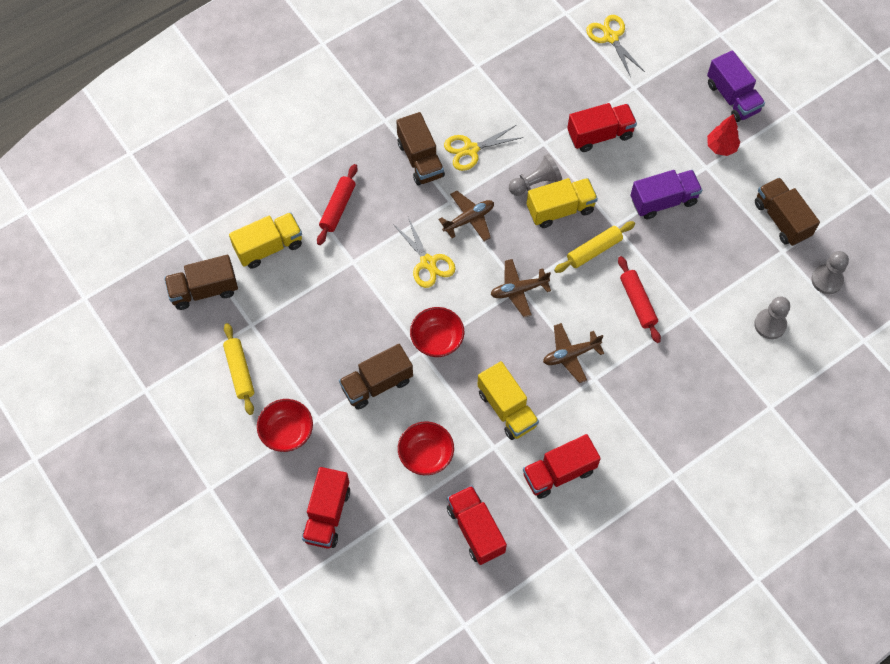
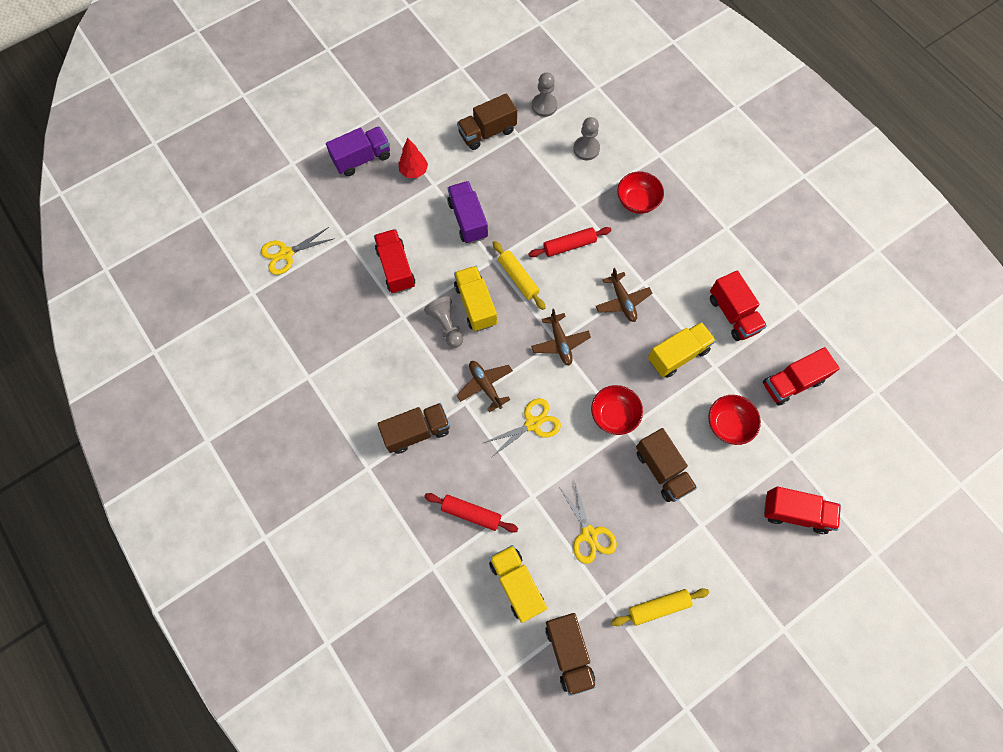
camera: 90 degrees left, 5 degrees up
(287, 432) = (718, 555): red bowl -> red bowl (637, 201)
(471, 150) = (407, 383): yellow scissors -> yellow scissors (589, 534)

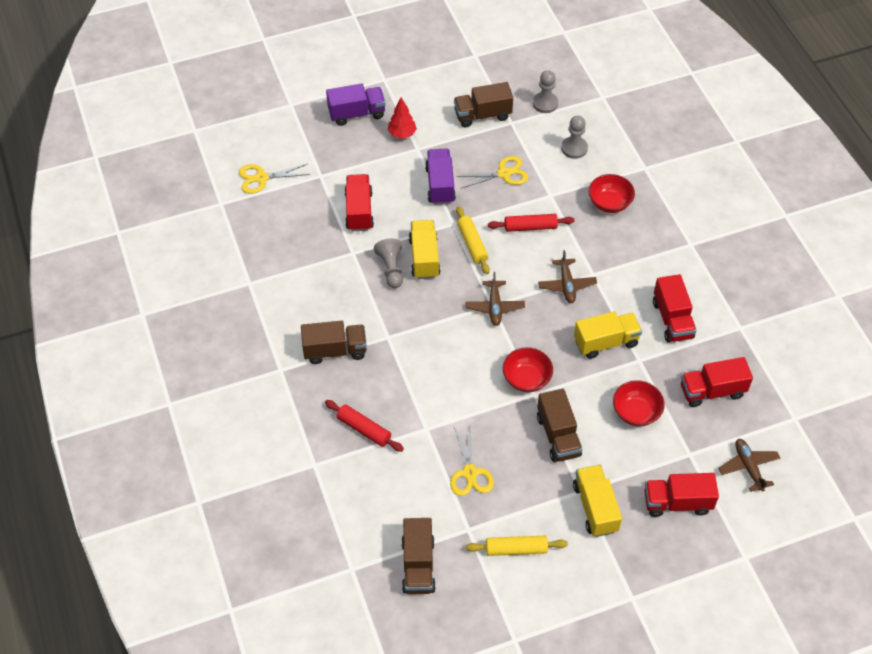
camera: 15 degrees right, 15 degrees down
(485, 386) = (411, 327): brown plane -> brown plane (748, 467)
(517, 584) = (388, 497): yellow truck -> yellow truck (595, 508)
(532, 424) = (446, 368): yellow scissors -> yellow scissors (504, 173)
(795, 513) = (677, 502): red truck -> red truck turned 150 degrees clockwise

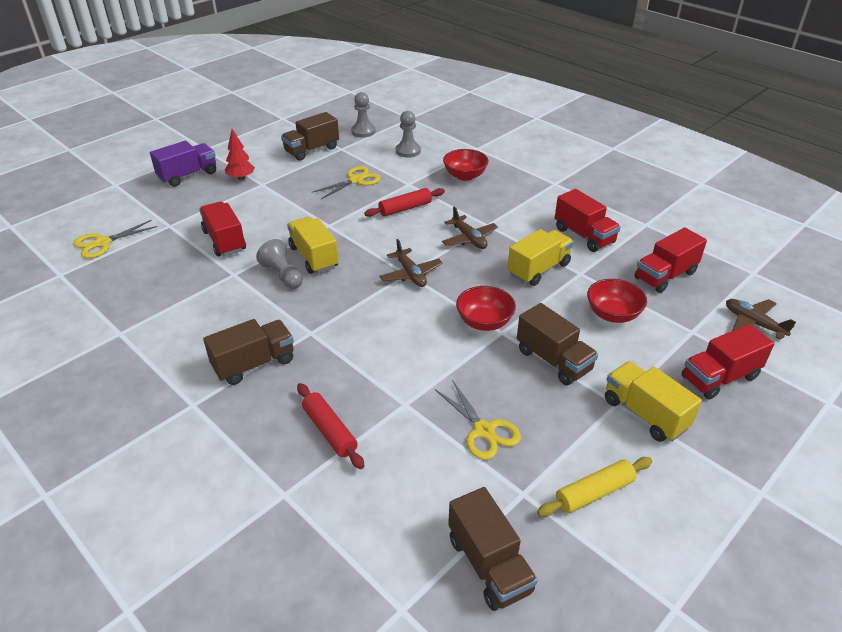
camera: 25 degrees left, 15 degrees down
(364, 429) = (330, 431): red rolling pin -> red rolling pin turned 45 degrees clockwise
(440, 185) = (299, 202): purple truck -> none
(472, 244) = (357, 234): yellow rolling pin -> none

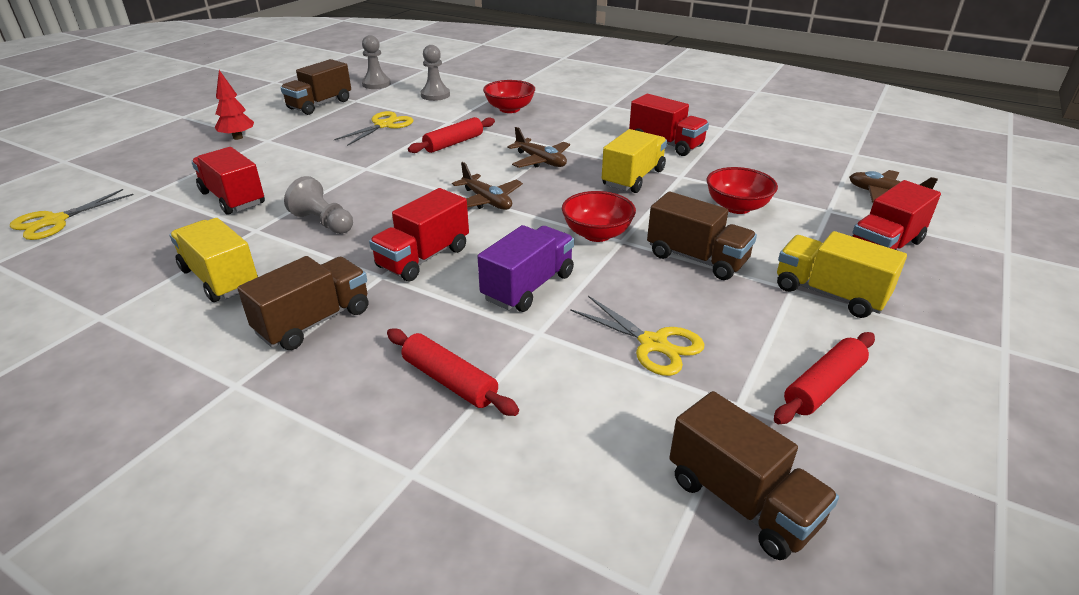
camera: 15 degrees left, 5 degrees down
(188, 175) = (165, 142): purple truck -> purple truck (528, 287)
(314, 257) = (358, 200): yellow truck -> yellow truck (220, 278)
(594, 492) = (823, 386): yellow rolling pin -> red rolling pin
(665, 275) = (770, 167): red truck -> red truck (423, 258)

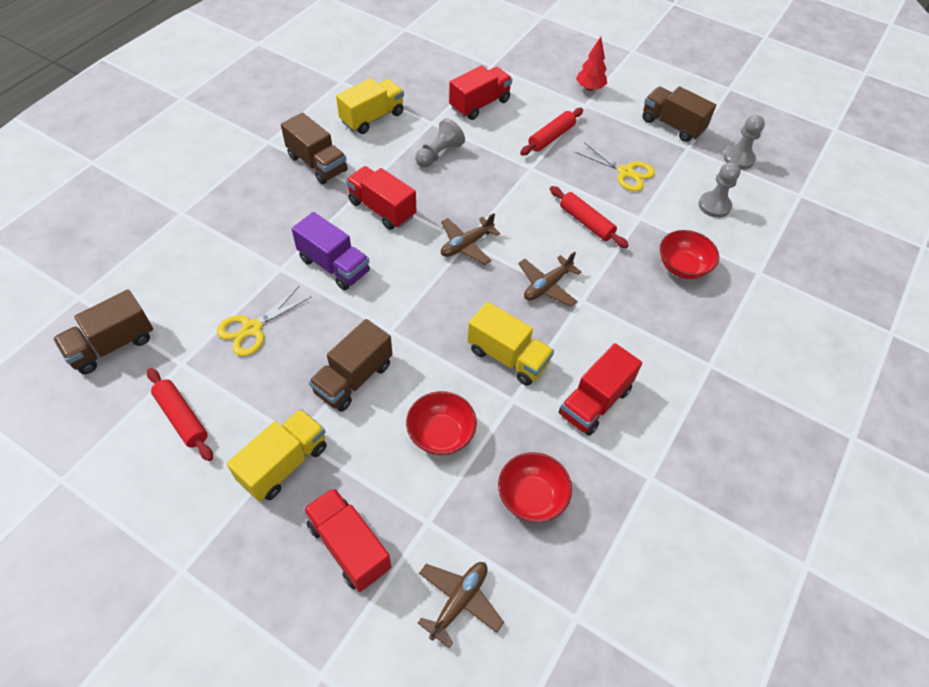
camera: 90 degrees right, 20 degrees up
(55, 221) = (453, 37): yellow scissors -> none
(450, 381) = (246, 225): red rolling pin -> red rolling pin (551, 137)
(597, 234) = (402, 314): red bowl -> red bowl (531, 497)

